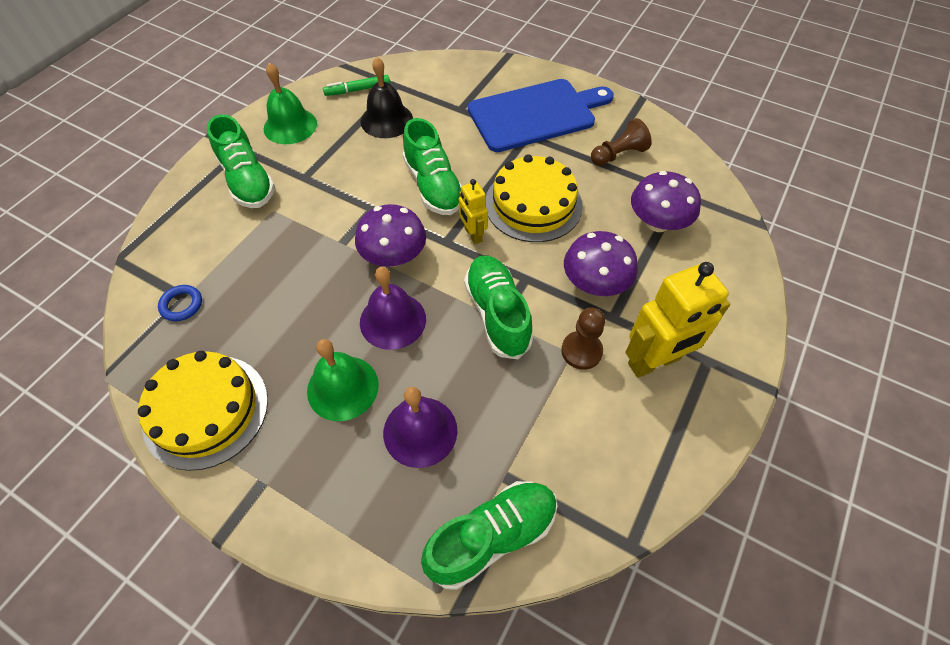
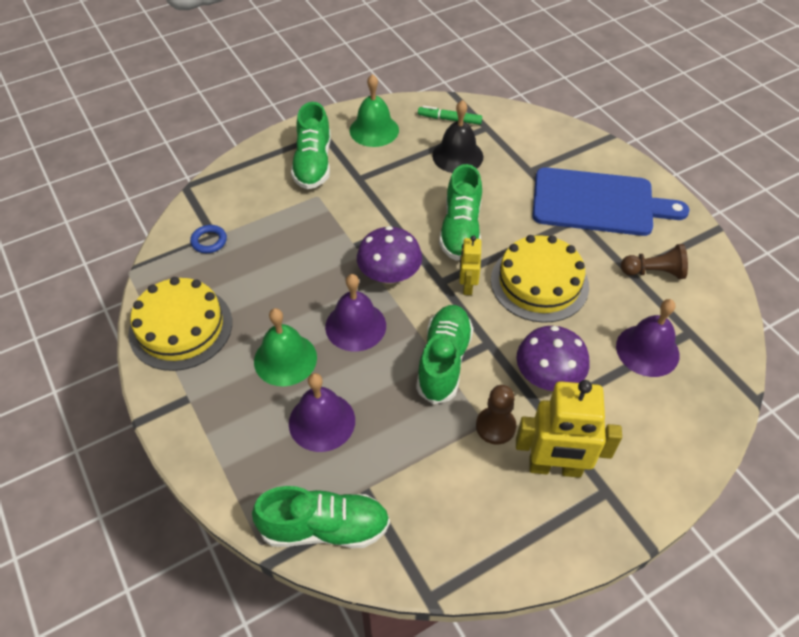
camera: 30 degrees right, 5 degrees down
(657, 222) = (647, 350): purple mushroom -> purple bell

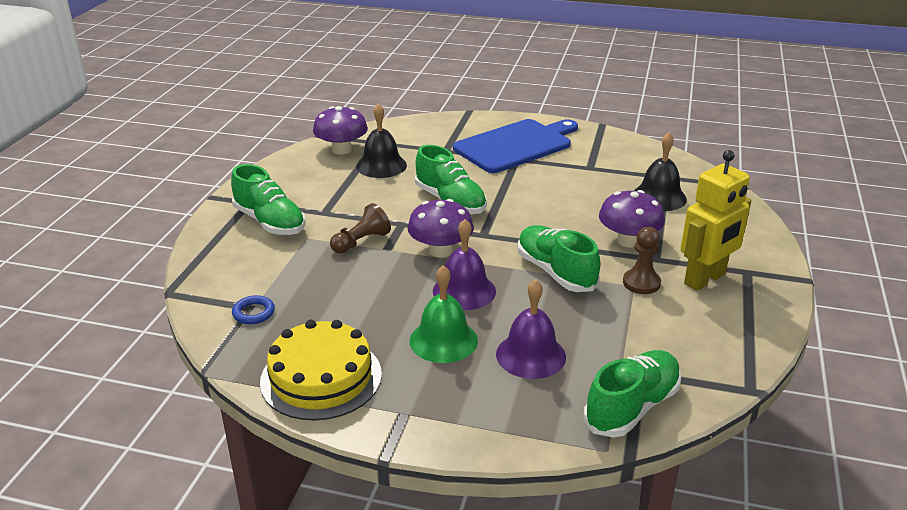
camera: 45 degrees left, 20 degrees down
(374, 130) = (290, 181): green bell -> none
(449, 119) = (341, 150): green marker -> purple mushroom
(467, 286) = (504, 227): yellow robot -> none
(539, 283) = (547, 200): yellow cake -> none
(647, 350) = (659, 197): purple bell -> black bell
(653, 272) = (602, 161): brown pawn -> brown pawn (361, 242)

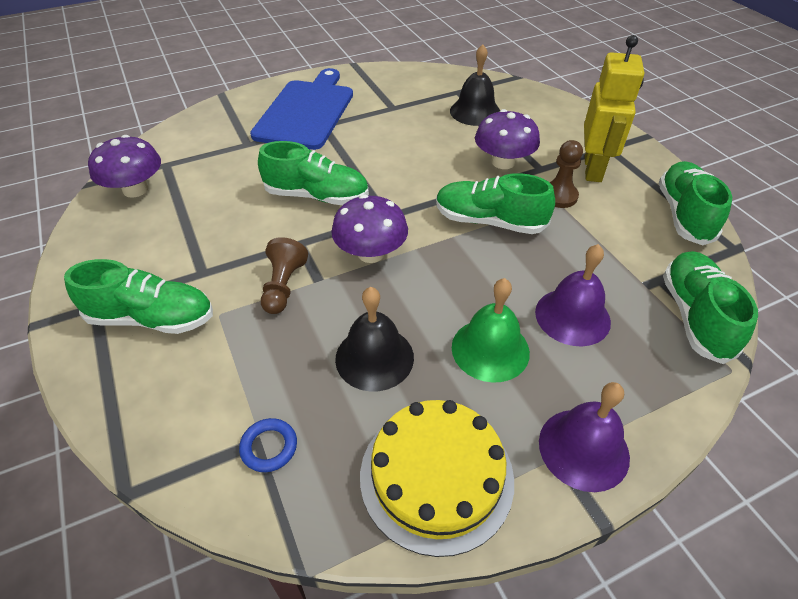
camera: 40 degrees left, 15 degrees up
(381, 165) = (201, 188): black bell -> black bell (374, 357)
(464, 291) = (442, 284): purple bell -> purple bell (583, 448)
(740, 347) = (684, 215): none -> green shoe

